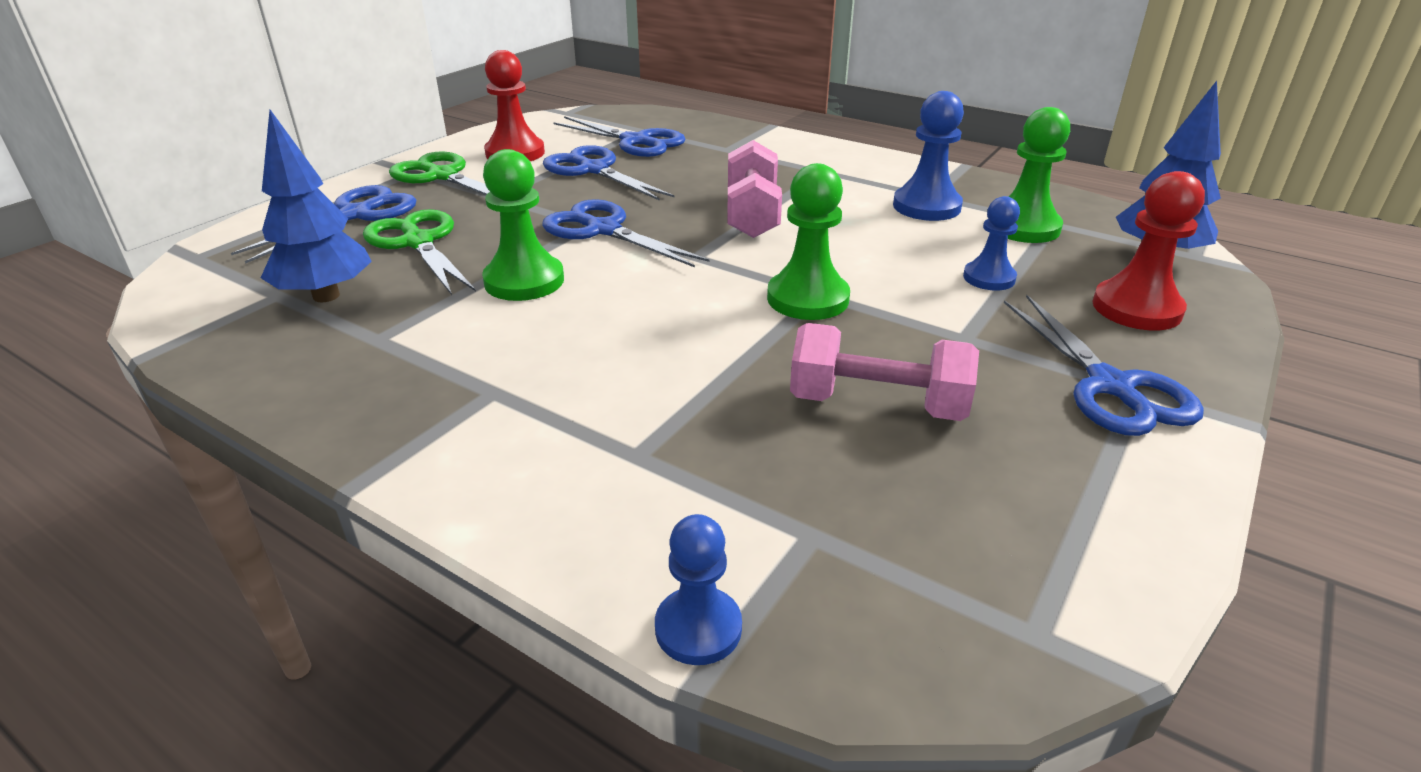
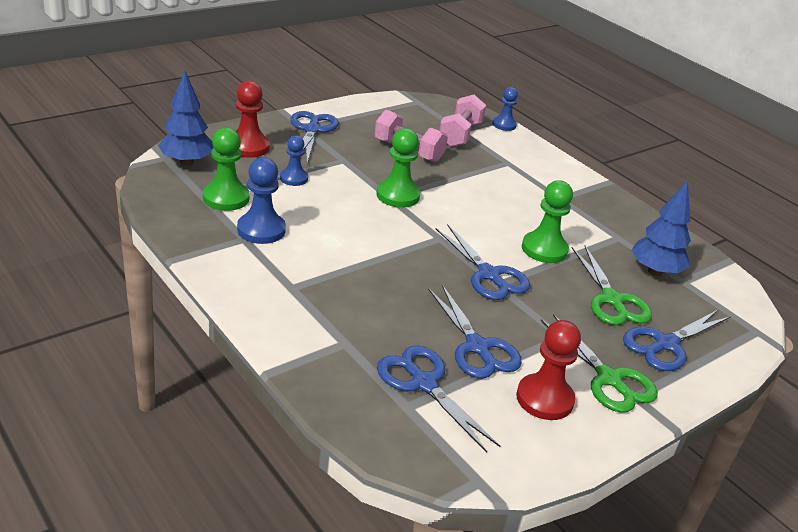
camera: 165 degrees left, 0 degrees up
(752, 214) = (383, 258): pink dumbbell -> pink dumbbell (460, 134)

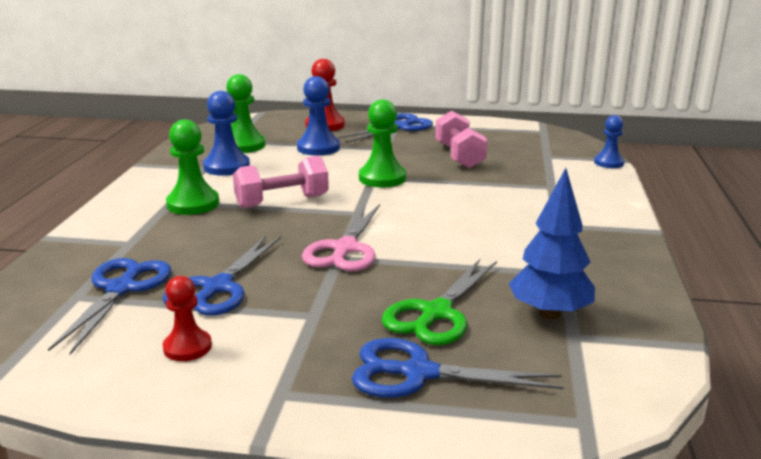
camera: 50 degrees right, 10 degrees down
(187, 162) = (262, 123): blue tree -> none
(293, 178) = (318, 148): blue pawn -> blue pawn, size x1.55
(460, 134) = (539, 158): pink dumbbell -> pink dumbbell (282, 202)
(488, 274) = (345, 248): blue scissors -> pink scissors
(544, 249) = (446, 252): green pawn -> green pawn (193, 204)
(544, 399) = (187, 347): red pawn -> red pawn, size x0.64
(608, 378) = (284, 365): green scissors -> none

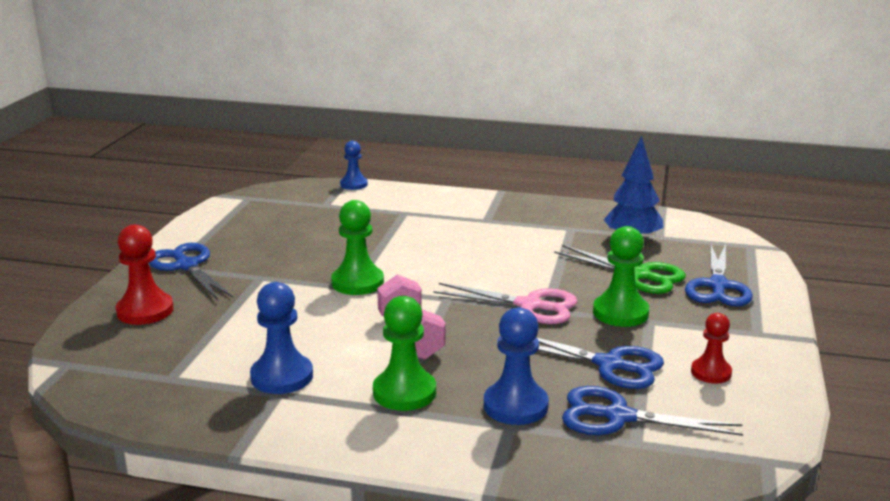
camera: 85 degrees left, 0 degrees up
(244, 145) = (199, 367): green pawn -> green pawn (620, 313)
(318, 148) = (238, 316): blue pawn -> blue pawn (515, 406)
(459, 156) = (306, 241): pink dumbbell -> none

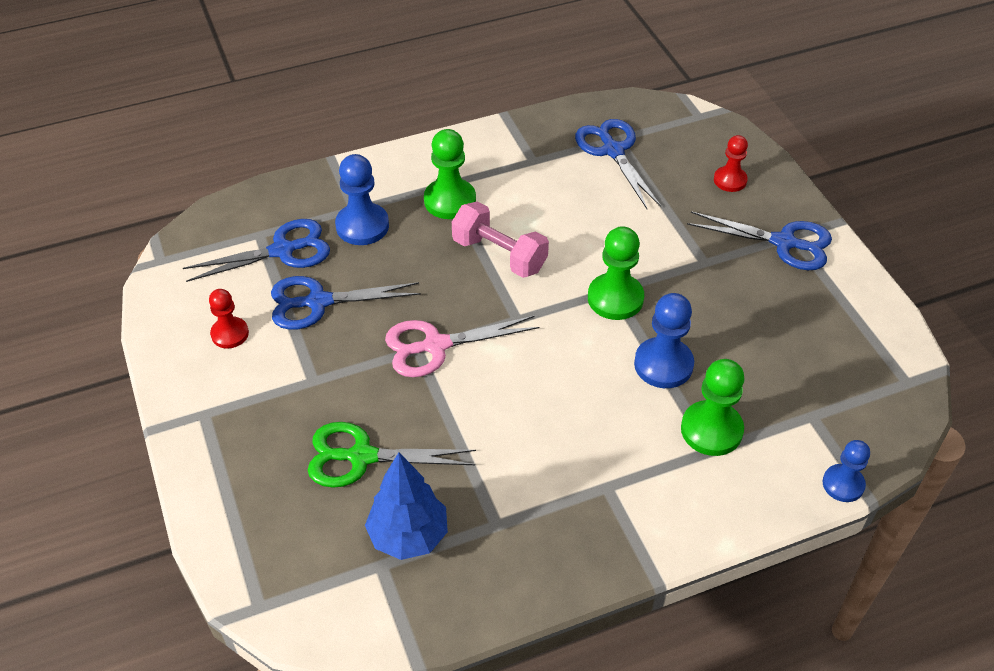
camera: 145 degrees right, 25 degrees up
(145, 311) = (730, 180): red pawn -> red pawn, size x0.64
(282, 376) = (547, 173): blue pawn -> blue pawn (663, 365)
(620, 313) = (346, 379): green pawn -> green pawn (711, 430)
(717, 286) = (268, 481): blue scissors -> blue scissors (613, 151)

